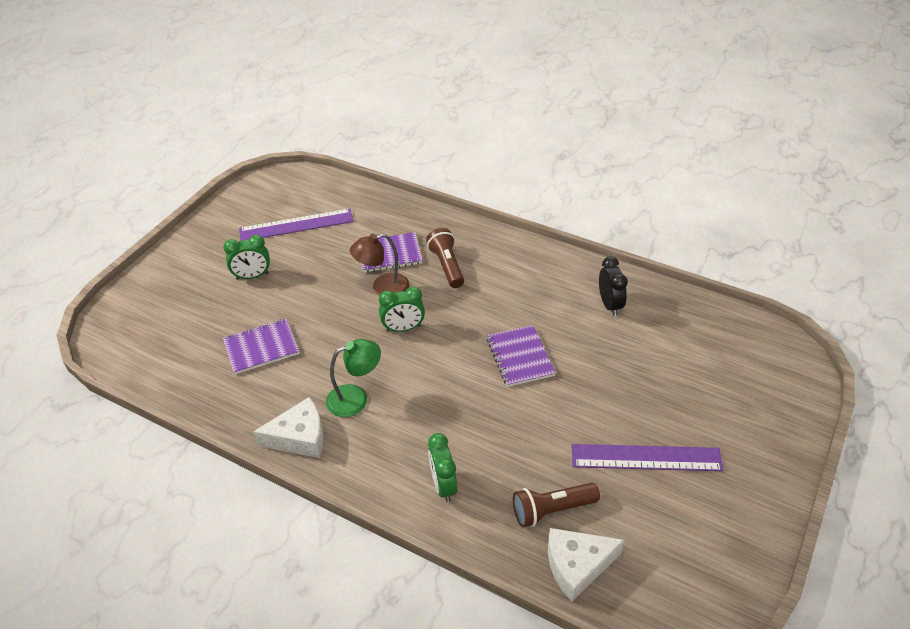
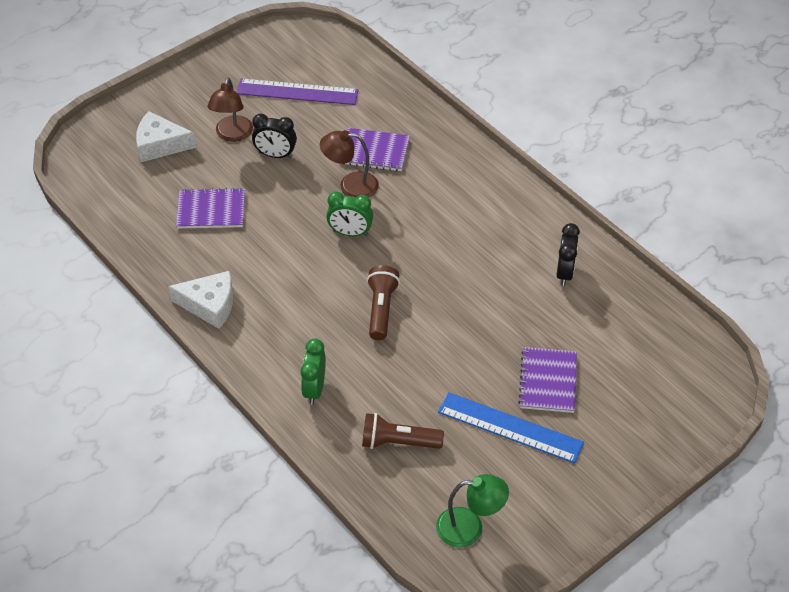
camera: 20 degrees right, 5 degrees up
(252, 276) = (232, 135): green clock -> brown lamp
(301, 282) = (275, 155): none -> black clock
(356, 398) = (275, 286): green lamp -> green lamp (469, 528)
(447, 266) = (424, 181): brown flashlight -> brown flashlight (381, 309)
(520, 357) = (446, 296): purple notebook -> purple notebook (548, 381)
(577, 565) = (394, 494): white cheese -> white cheese (160, 145)
(646, 457) = (510, 427): purple ruler -> blue ruler

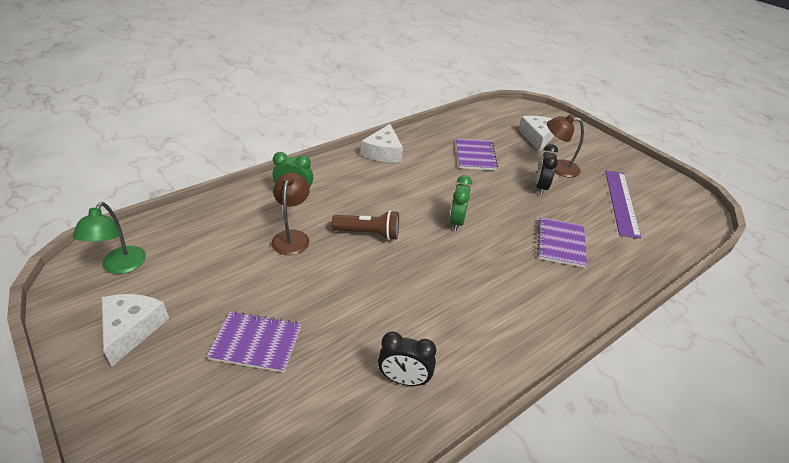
camera: 90 degrees right, 10 degrees down
(350, 185) = (513, 225): brown lamp -> brown lamp (292, 237)
(398, 442) = (226, 232): brown flashlight -> none
(510, 427) = (211, 305): blue ruler -> none
(552, 484) = (131, 329): none -> white cheese

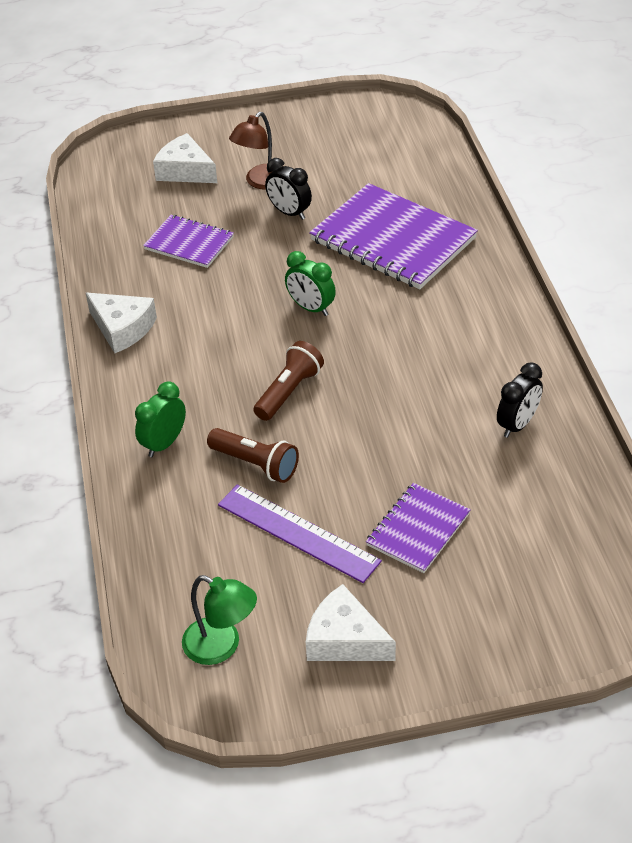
camera: 60 degrees left, 5 degrees up
(292, 237) = (255, 464): brown lamp -> brown flashlight
(561, 243) = (393, 239): purple notebook -> purple notebook, size x1.83
(621, 202) = (354, 162): purple ruler -> purple ruler (297, 533)

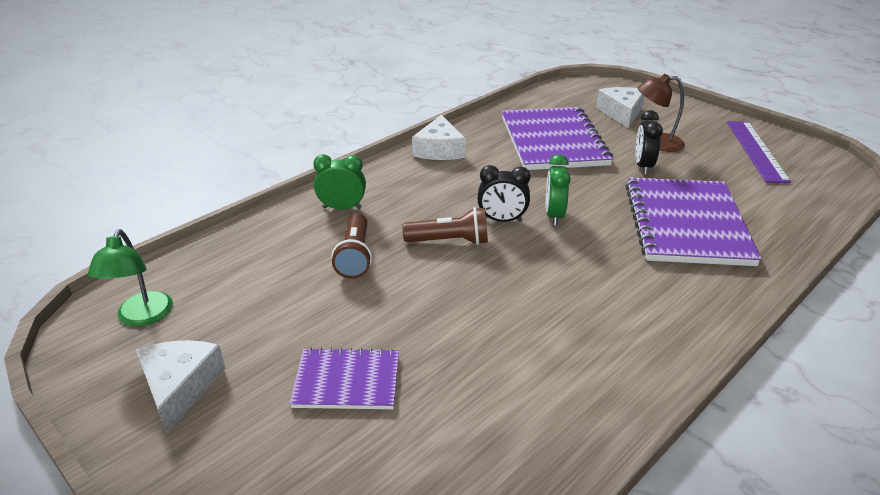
camera: 55 degrees right, 10 degrees down
(189, 243) = (553, 141): purple notebook -> purple notebook, size x1.83
(297, 533) = (293, 308): purple ruler -> purple ruler (756, 150)
(517, 425) = (546, 397): black clock -> black clock (502, 220)

